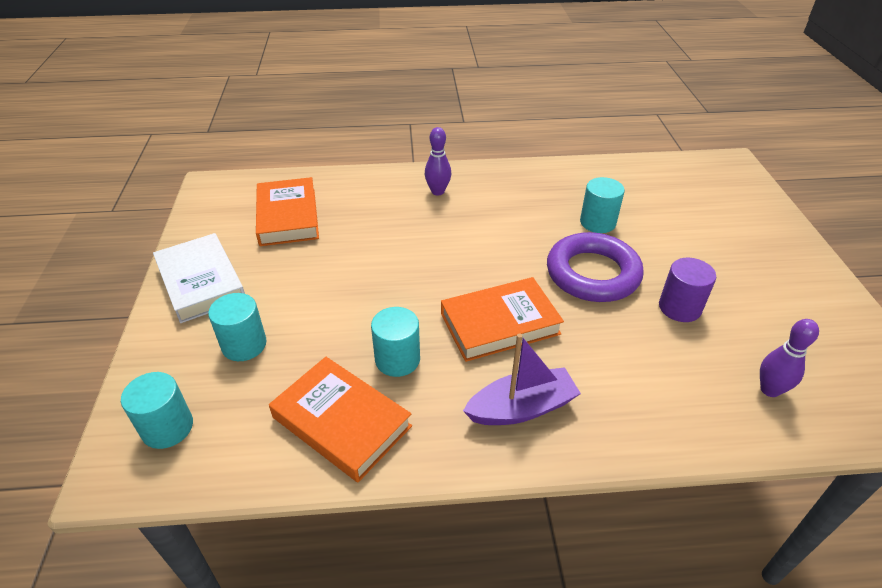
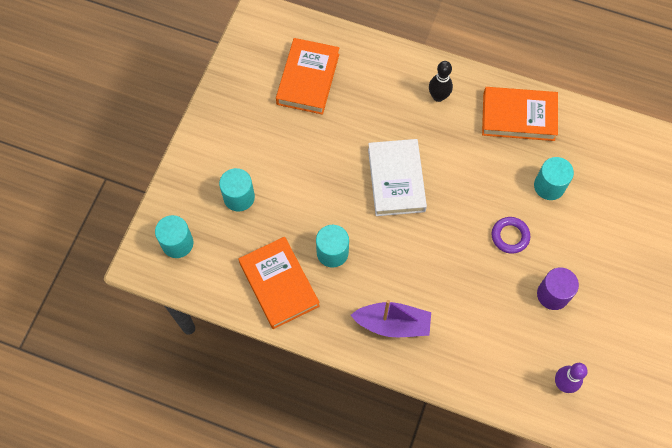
camera: 25 degrees right, 25 degrees up
(201, 282) = (226, 126): white book -> white book (396, 180)
(438, 191) = (438, 96): purple bowling pin -> black bowling pin
(500, 324) = (415, 252): orange book -> orange book (518, 117)
(592, 273) = (510, 236): purple ring -> purple ring, size x0.51

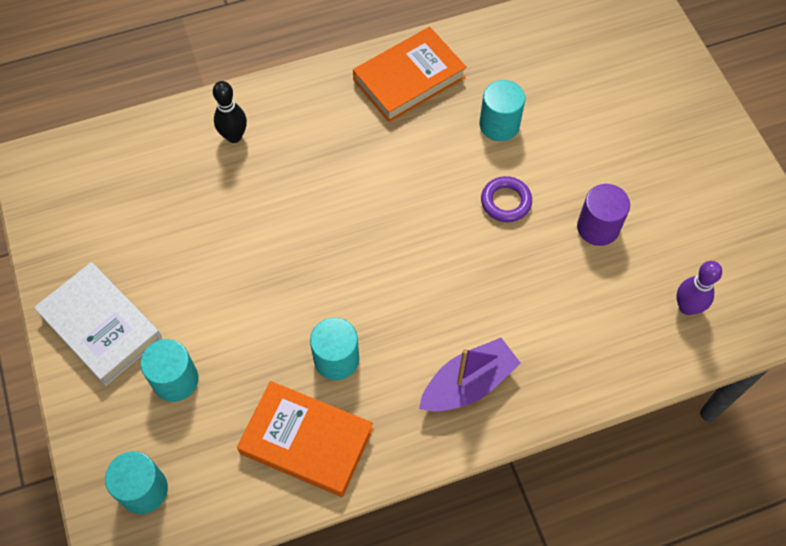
camera: 40 degrees left, 5 degrees down
(308, 79) = (148, 194): orange book -> none
(396, 180) = (339, 231): white book -> white book (101, 326)
(438, 96) = (309, 115): black bowling pin -> black bowling pin (234, 136)

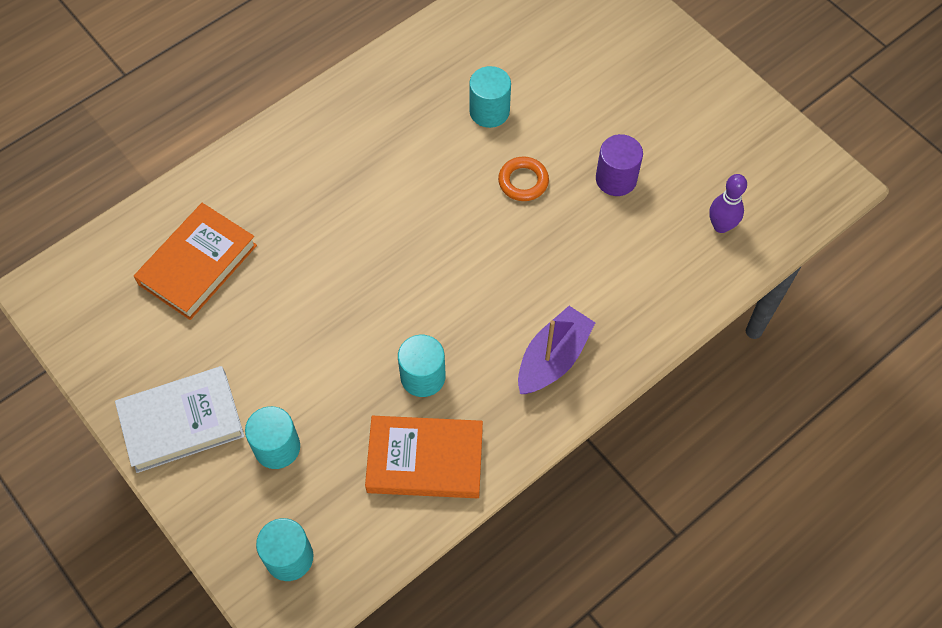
camera: 20 degrees left, 0 degrees up
(101, 326) = (182, 422): white book -> white book turned 45 degrees counterclockwise
(234, 136) = (237, 199): black bowling pin -> none
(409, 79) = (386, 93): orange book -> orange book (198, 265)
(506, 202) = (523, 181): purple ring -> orange ring

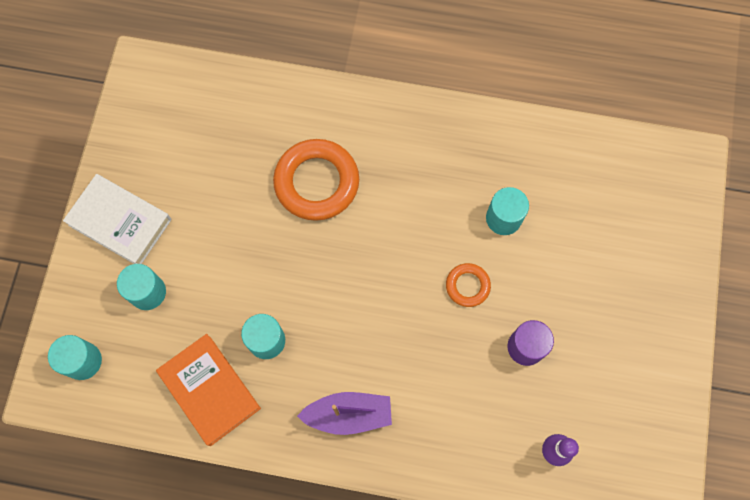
camera: 50 degrees right, 10 degrees up
(198, 265) = (231, 138): orange book -> none
(314, 227) = (317, 182): none -> orange ring

